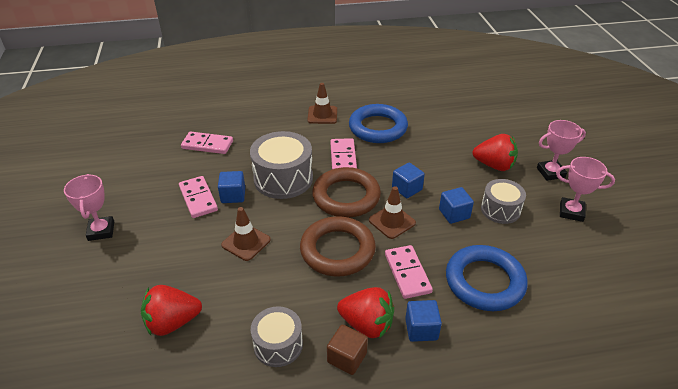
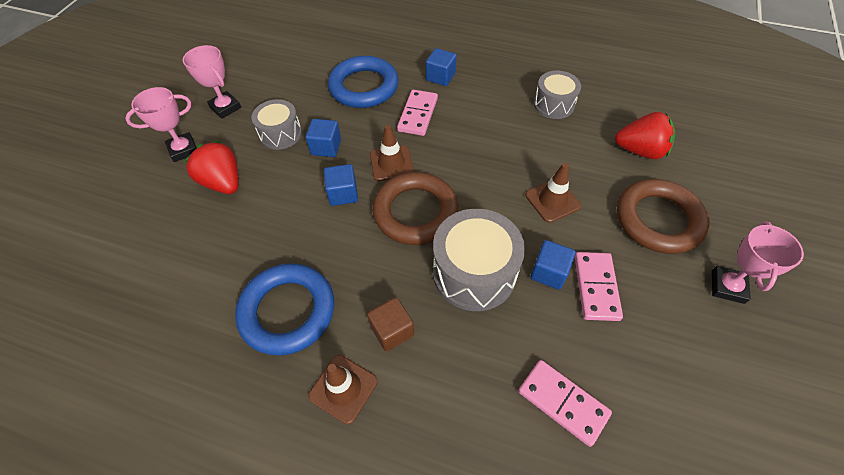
camera: 150 degrees left, 15 degrees up
(337, 250) = (464, 156): brown ring -> brown ring (658, 220)
(343, 157) = (377, 275): pink domino -> none
(347, 358) = (506, 80): brown cube -> brown cube (392, 330)
(367, 324) = (478, 93): red strawberry -> none
(550, 172) = (183, 150): pink trophy -> pink trophy turned 45 degrees counterclockwise

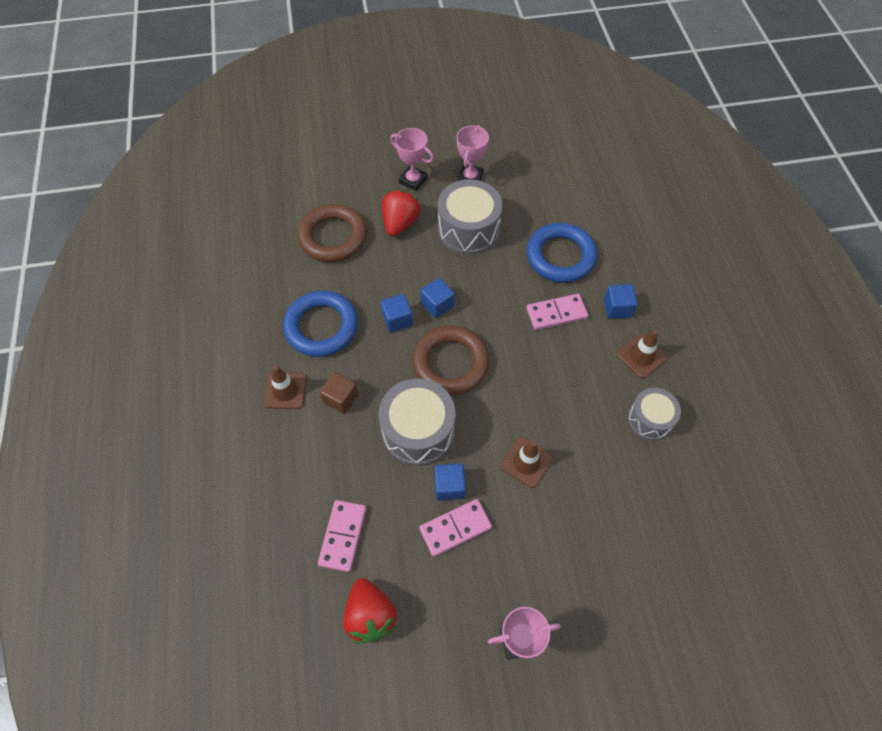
camera: 60 degrees right, 5 degrees up
(280, 134) = (468, 230): grey drum -> grey drum, size x1.62
(326, 147) = (475, 267): blue cube -> blue cube (397, 320)
(391, 163) = (488, 322): brown traffic cone -> brown traffic cone (641, 356)
(640, 151) = (639, 519): red strawberry -> red strawberry (370, 615)
(658, 220) = (559, 560): brown ring -> brown ring (333, 237)

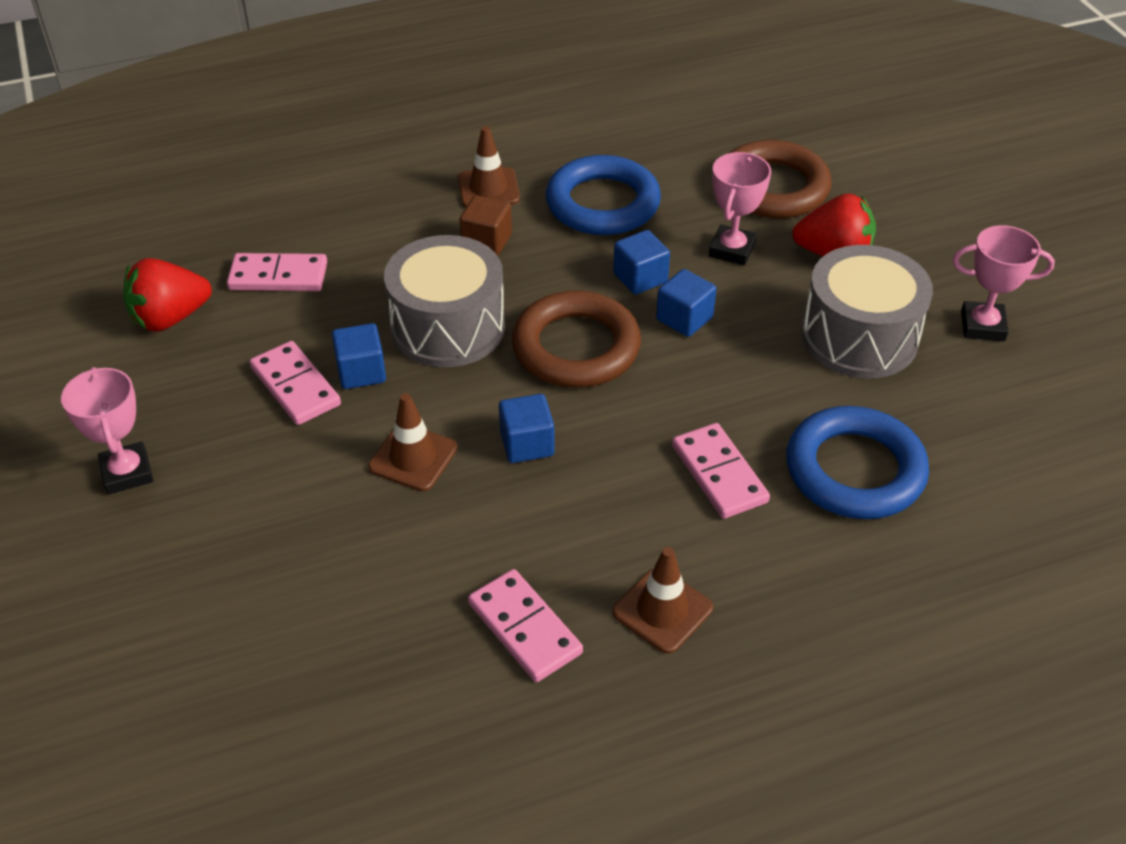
camera: 80 degrees right, 15 degrees down
(413, 180) = (936, 256): pink trophy -> pink trophy (732, 250)
(617, 308) = (763, 566): blue cube -> blue cube (527, 444)
(649, 419) = (524, 628): grey drum -> pink domino

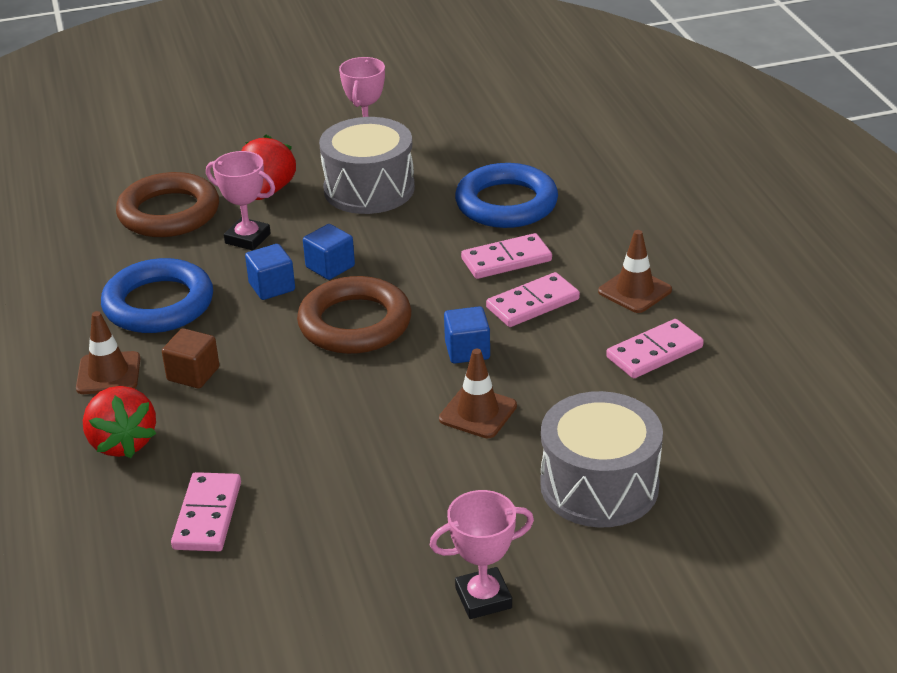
camera: 85 degrees left, 10 degrees down
(170, 318) = (256, 594): red strawberry -> red strawberry (122, 442)
(295, 386) = (378, 491): pink domino -> pink domino (533, 304)
(361, 372) = (365, 448): blue cube -> none
(448, 327) = (313, 396): grey drum -> grey drum (599, 485)

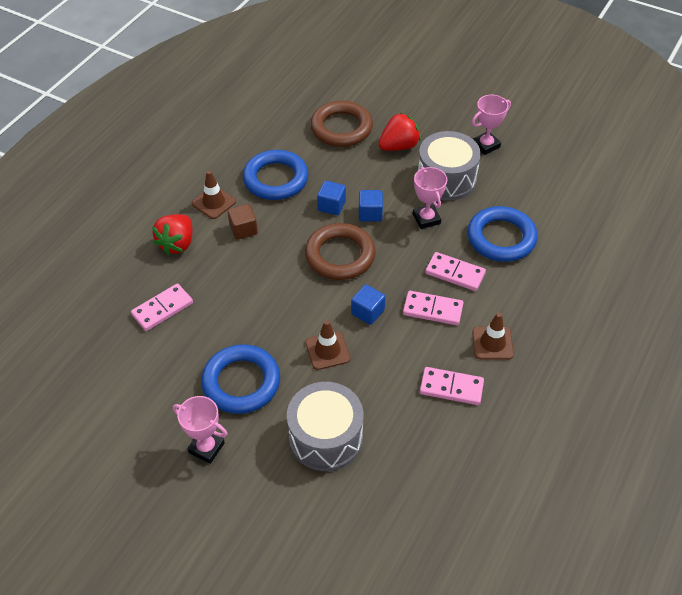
camera: 45 degrees right, 15 degrees up
(247, 238) = (355, 169): pink trophy -> pink trophy (426, 219)
(425, 510) = (241, 382): none -> blue ring

